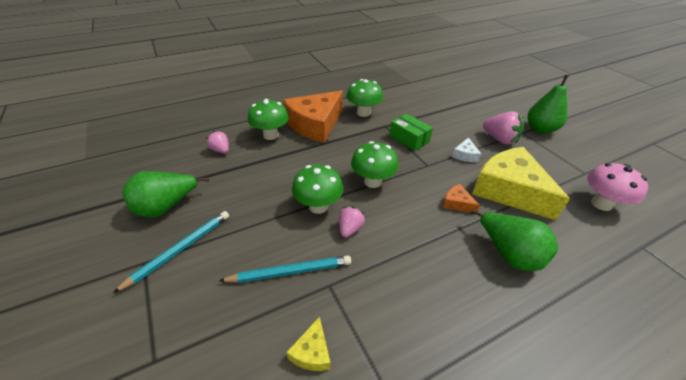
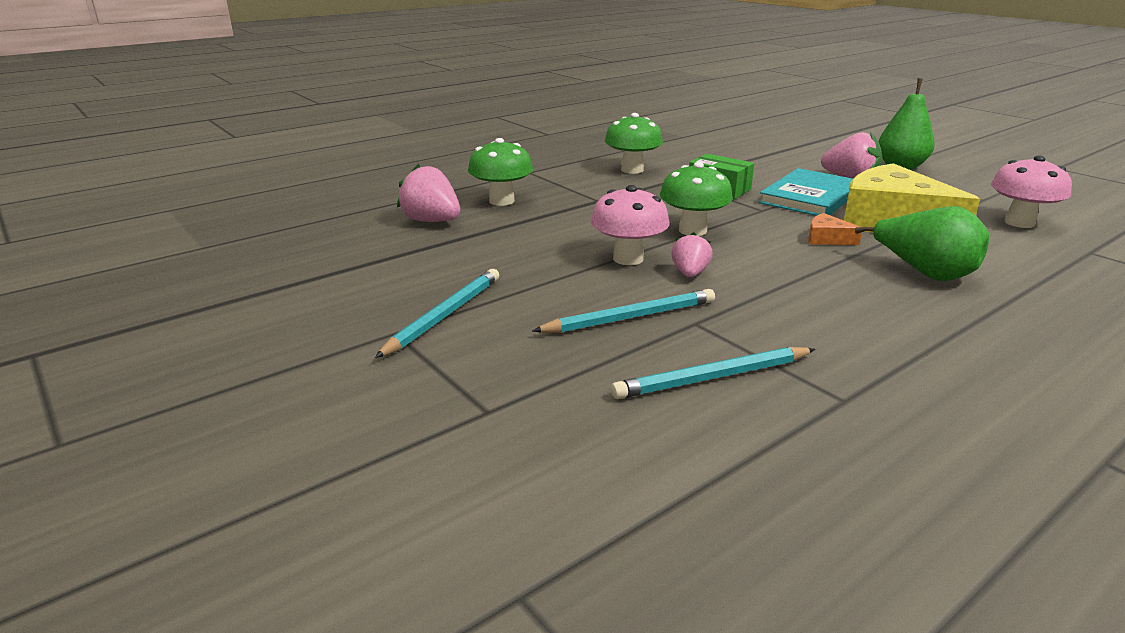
camera: 10 degrees left, 15 degrees down
(166, 207) = (387, 280): green pear -> none
(221, 150) = (431, 221): pink strawberry -> pink strawberry, size x1.61
(312, 352) = (713, 377): yellow cheese -> turquoise pencil
(315, 124) = (565, 186): orange cheese -> none
(318, 206) = (628, 259): green mushroom -> pink mushroom
(465, 155) = (810, 197): white cheese -> turquoise book

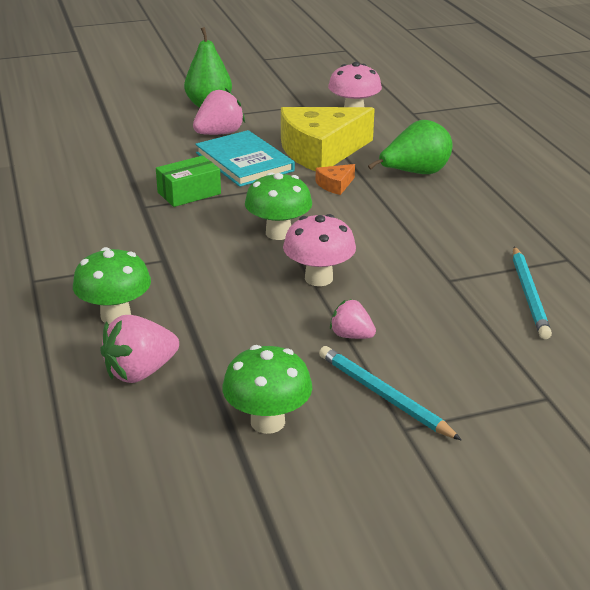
camera: 70 degrees left, 5 degrees up
(630, 317) = (429, 304): turquoise pencil -> none
(632, 170) = (91, 220): green mushroom -> green mushroom (267, 422)
(689, 273) = (365, 259): pink strawberry -> pink strawberry (351, 335)

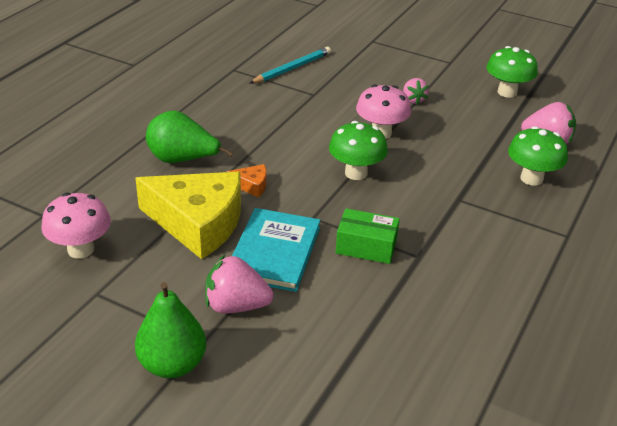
camera: 135 degrees left, 5 degrees up
(384, 396) = (439, 74): turquoise pencil -> none

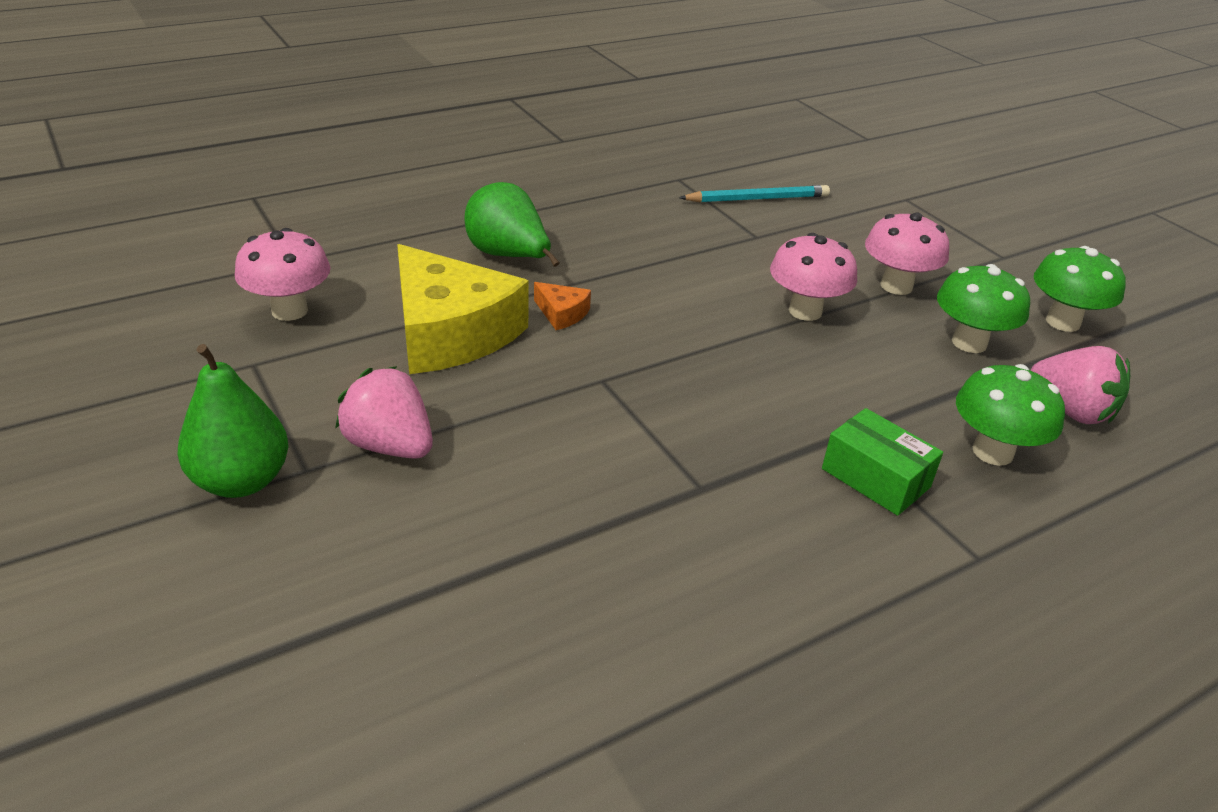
camera: 30 degrees right, 0 degrees up
(274, 252) = (506, 402): turquoise book -> none
(356, 173) = (717, 348): green mushroom -> green mushroom (969, 343)
(366, 247) = (636, 444): green box -> green box (875, 478)
(413, 100) = (896, 286): pink strawberry -> pink mushroom

